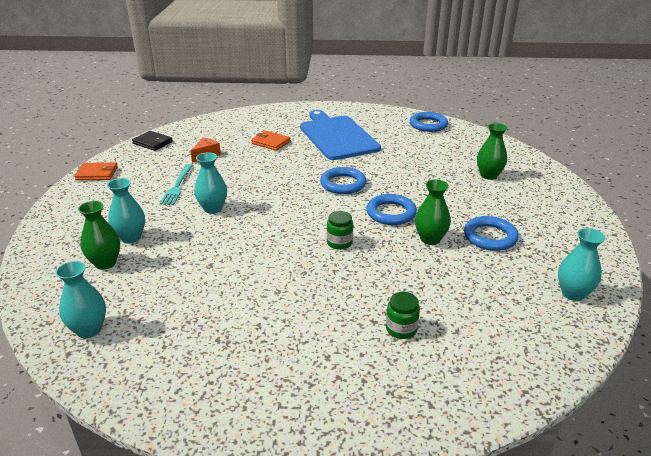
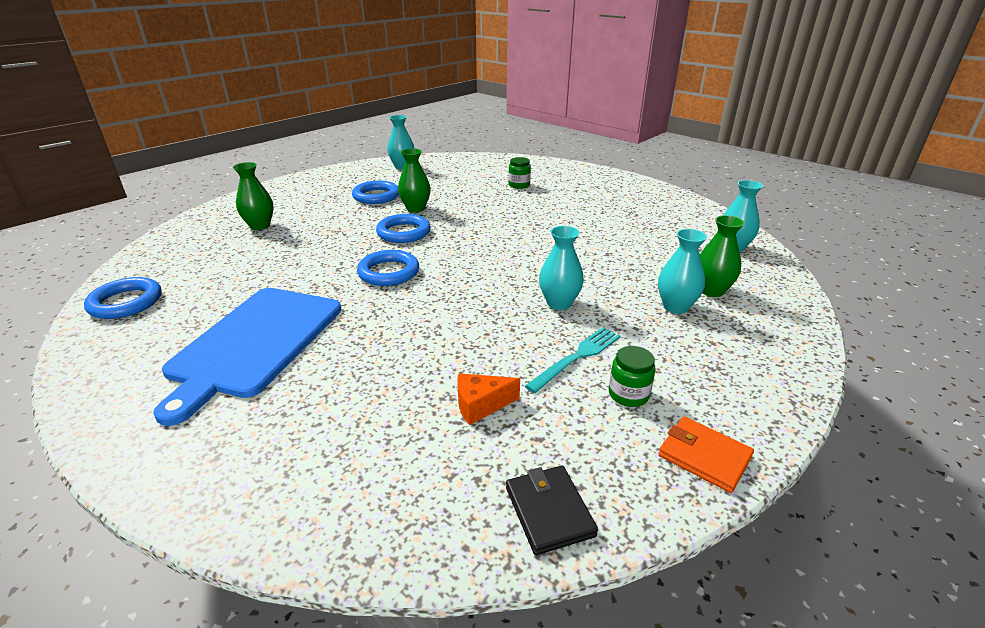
camera: 140 degrees left, 0 degrees up
(271, 142) = (354, 381): orange wallet -> none
(339, 243) = (482, 230): green jar -> green jar (628, 394)

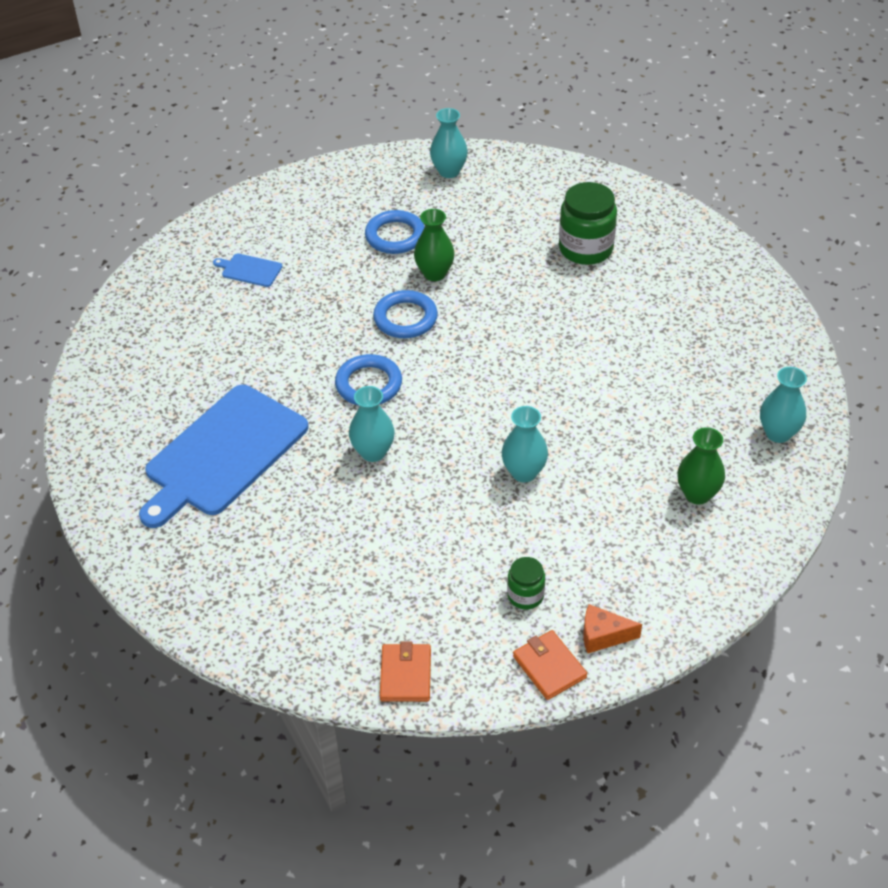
camera: 20 degrees right, 15 degrees up
(126, 302) = (113, 371): blue ring -> none
(260, 226) = (250, 270): green vase -> blue cutting board
(481, 405) = (395, 573): orange cheese -> orange cheese (603, 636)
(519, 185) = (586, 248): green jar -> green jar, size x1.85
(549, 511) = (405, 675): black wallet -> orange wallet
(577, 357) = (504, 544): turquoise fork -> none
(675, 307) = (641, 507): turquoise vase -> turquoise vase (373, 452)

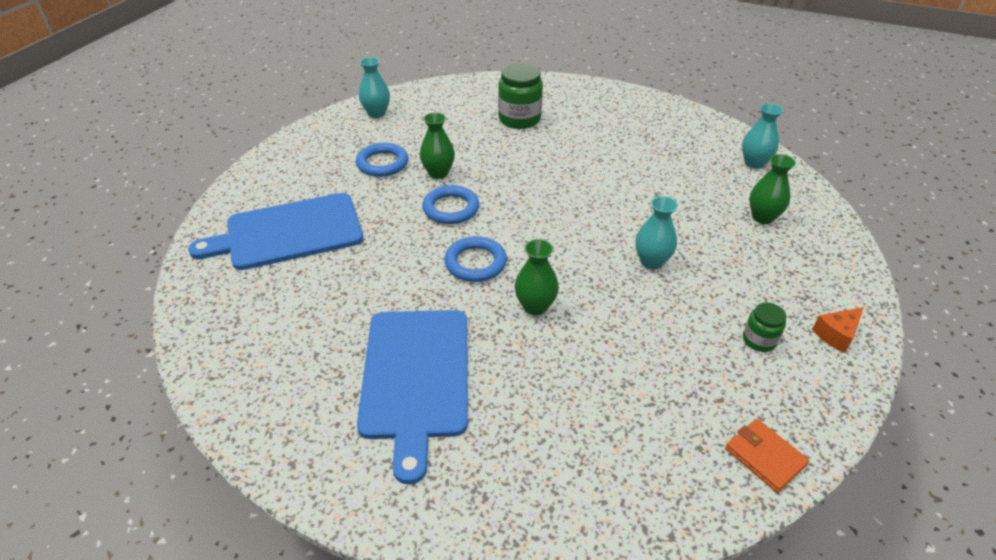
camera: 40 degrees left, 5 degrees down
(250, 270) = (288, 232): blue cutting board -> blue cutting board, size x2.47
(373, 452) = (535, 306): turquoise vase -> green vase
(549, 667) = (838, 379): orange wallet -> none

